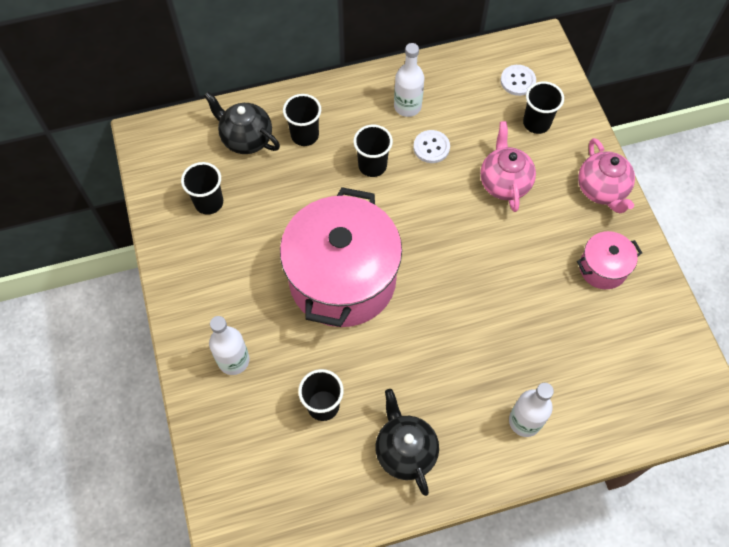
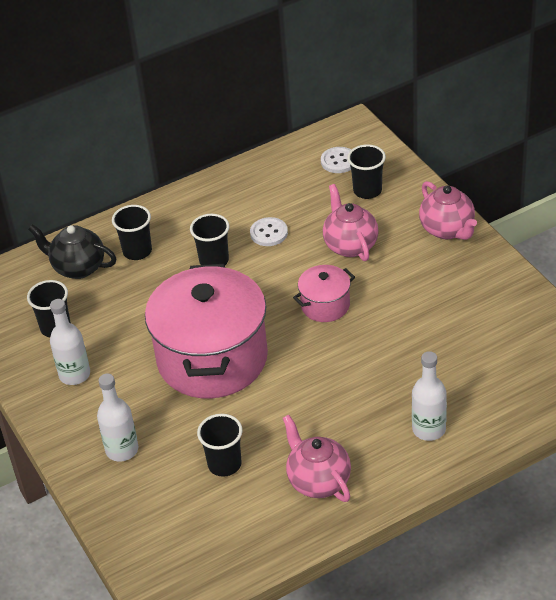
camera: 10 degrees left, 20 degrees down
(405, 451) = (318, 481): black teapot -> pink teapot
(407, 106) = (234, 205): white bottle -> white bottle (74, 375)
(602, 268) = (467, 291): pink pot -> pink pot (325, 305)

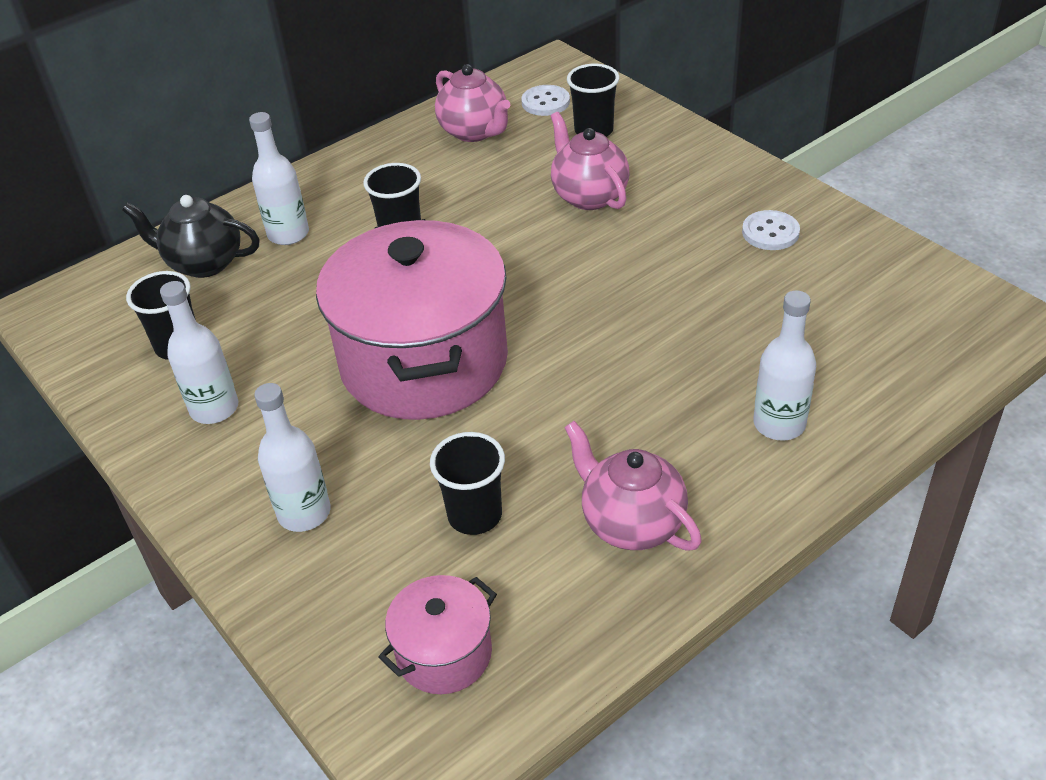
camera: 10 degrees left, 0 degrees up
(137, 251) = (288, 234): black cup -> white bottle
(269, 233) = (471, 193): white button -> white button (770, 232)
(325, 305) = (574, 273): pink pot -> pink pot (444, 653)
(447, 230) = (716, 164): pink teapot -> pink teapot (475, 132)

